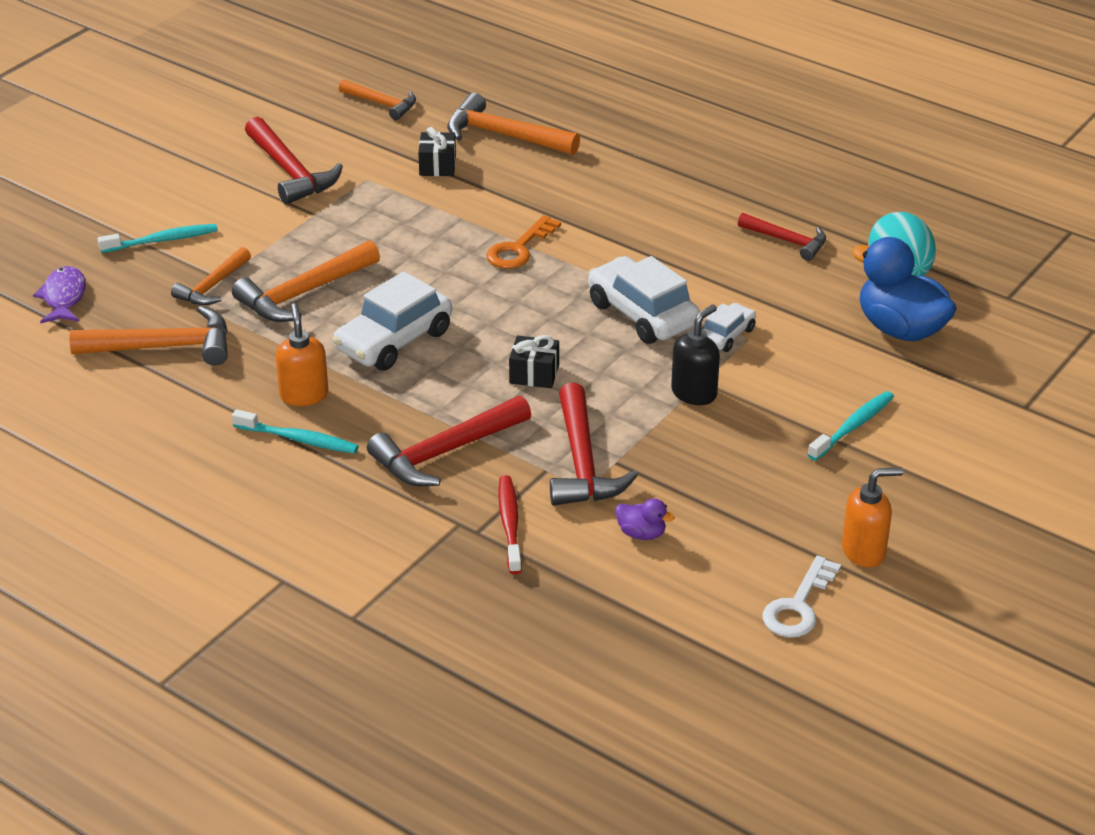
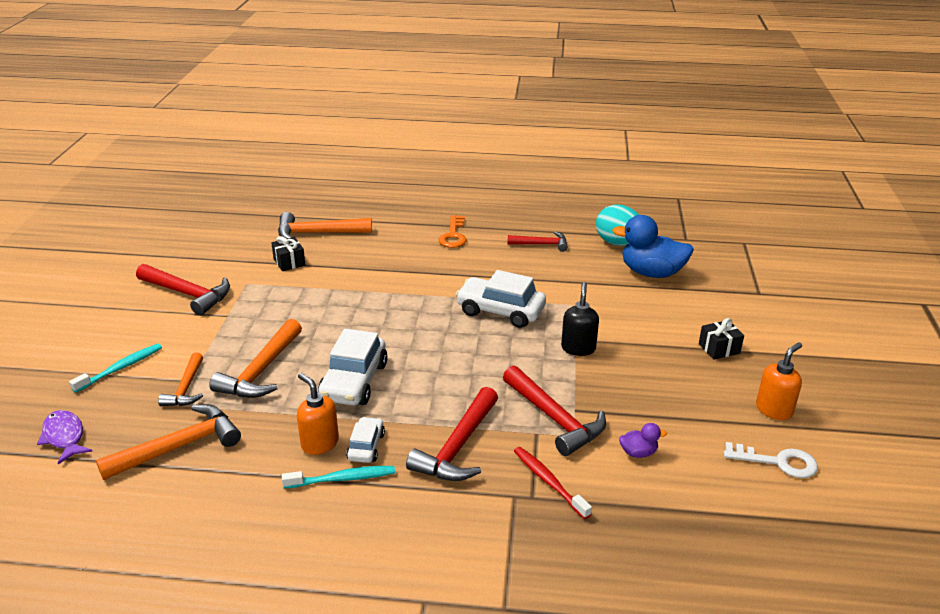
camera: 30 degrees left, 5 degrees down
(381, 104) = (220, 236): orange hammer -> none
(519, 249) = (387, 296): orange key -> orange key (453, 235)
(534, 374) = (469, 371): black gift -> black gift (719, 348)
(726, 335) = (562, 307): white car -> white car (366, 446)
(798, 606) = (778, 462): white key -> white key turned 75 degrees counterclockwise
(853, 426) = (686, 336): turquoise toothbrush -> none

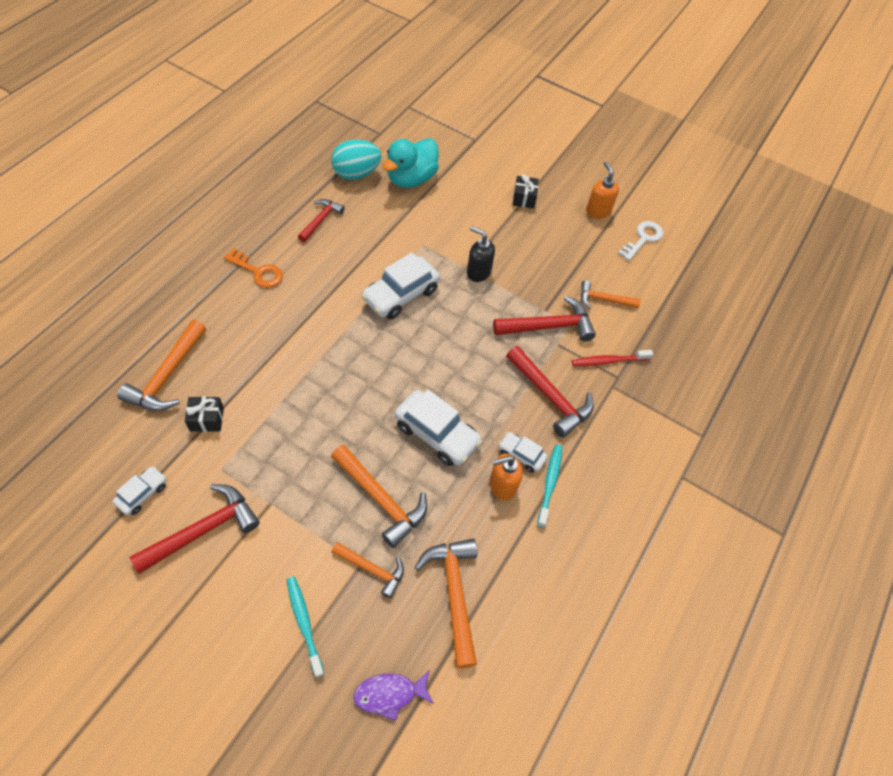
camera: 70 degrees left, 25 degrees up
(207, 259) = (142, 494): none -> white car
(638, 452) = (603, 300): purple duck -> orange hammer
(651, 273) = (411, 179): blue duck -> turquoise duck

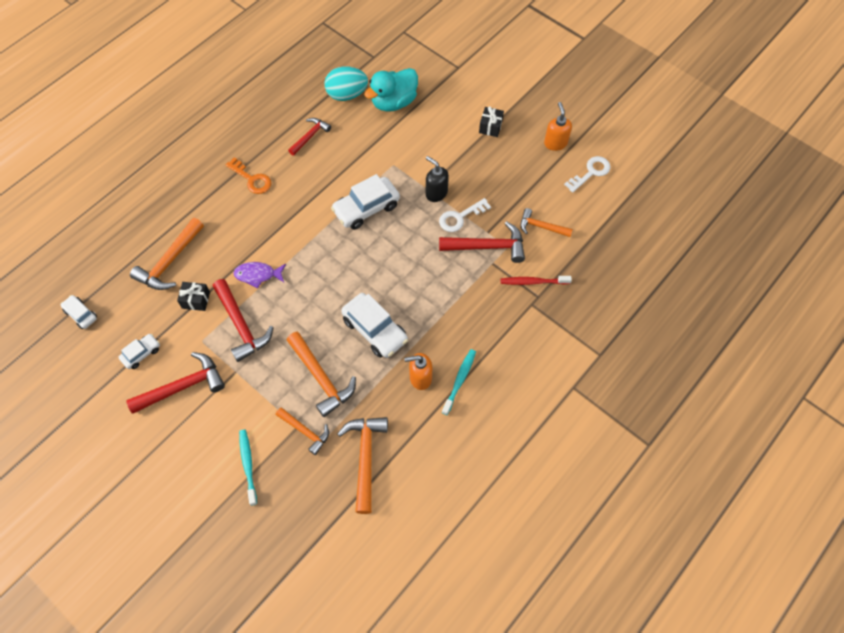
camera: 15 degrees right, 5 degrees up
(389, 694) = (303, 525): purple fish -> purple fish (258, 275)
(511, 296) = (460, 217): none -> white key
(521, 455) = (441, 354): white car -> white car (81, 314)
(550, 396) = (475, 308): red hammer -> red hammer (241, 325)

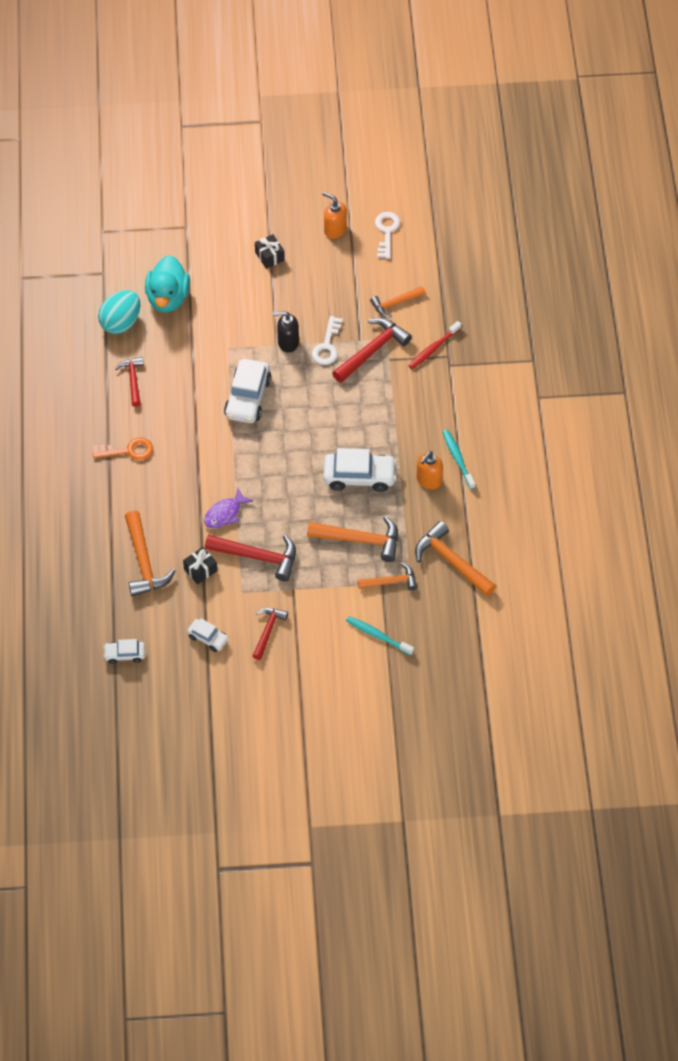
camera: 45 degrees left, 5 degrees down
(141, 353) = (208, 638): white car -> white car turned 120 degrees clockwise
(183, 387) = (268, 631): red hammer -> red hammer, size x0.63

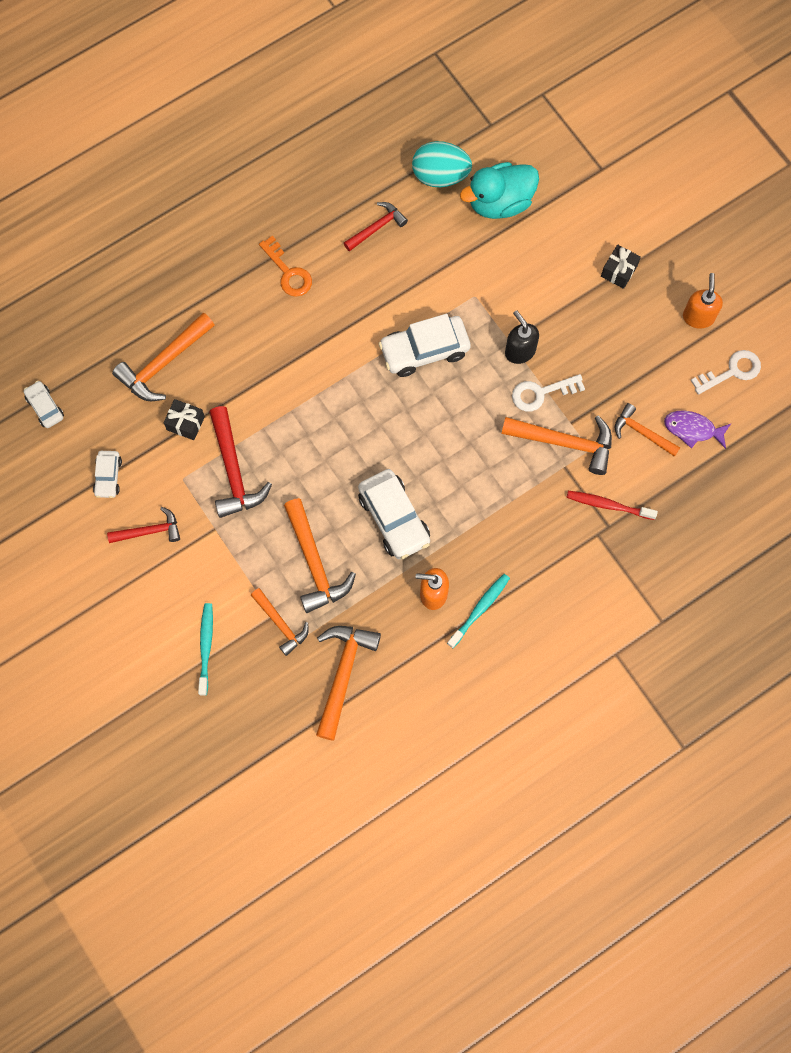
camera: 60 degrees right, 15 degrees up
(225, 513) = (267, 408): purple fish -> purple fish (692, 429)
(372, 351) = (564, 443): red hammer -> orange hammer

